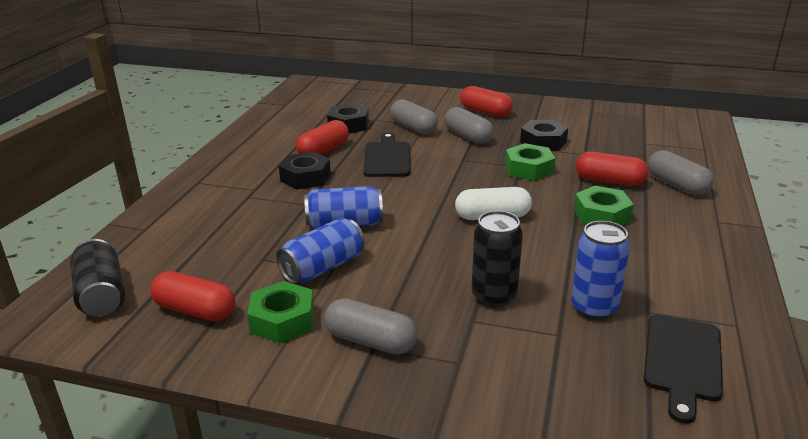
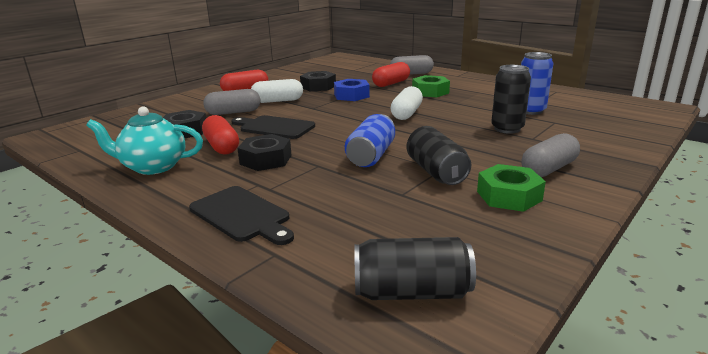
camera: 65 degrees left, 5 degrees down
(195, 311) = (475, 234): red capsule -> none
(267, 140) = (153, 167): none -> turquoise teapot
(323, 267) = (436, 172): blue can -> black can
(468, 136) = (277, 101): grey capsule -> white capsule
(529, 169) = (351, 95): green nut -> blue nut
(682, 361) = (585, 105): black cutting board -> black cutting board (242, 215)

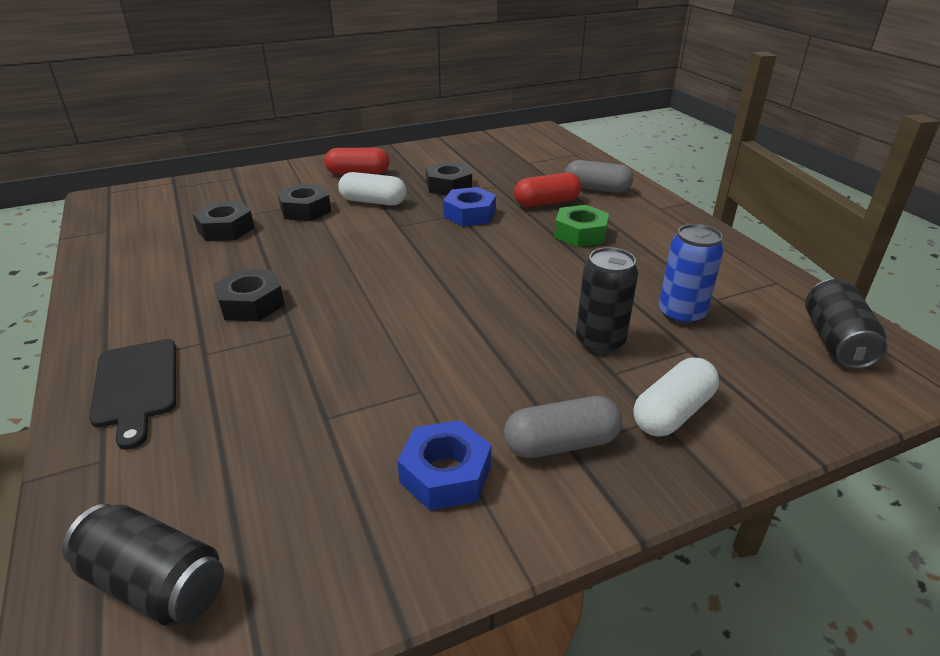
camera: 25 degrees right, 10 degrees up
(153, 167) = (139, 278): turquoise teapot -> none
(222, 146) = (233, 266): red capsule -> none
(233, 112) = (305, 210): grey capsule -> black nut
(274, 127) = (319, 249): black cutting board -> none
(371, 156) = (368, 336): blue can -> none
(406, 113) = (499, 269): white capsule -> white capsule (673, 413)
(436, 172) = (409, 393): black can -> black can (835, 341)
(509, 196) = (445, 474): green nut -> blue nut

